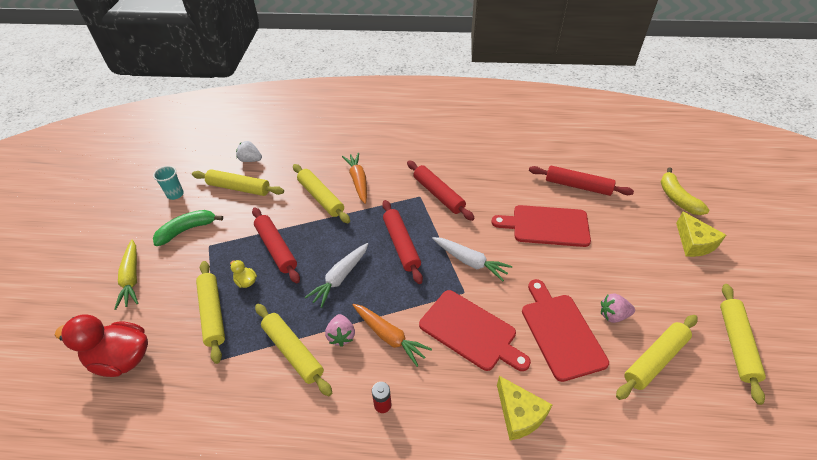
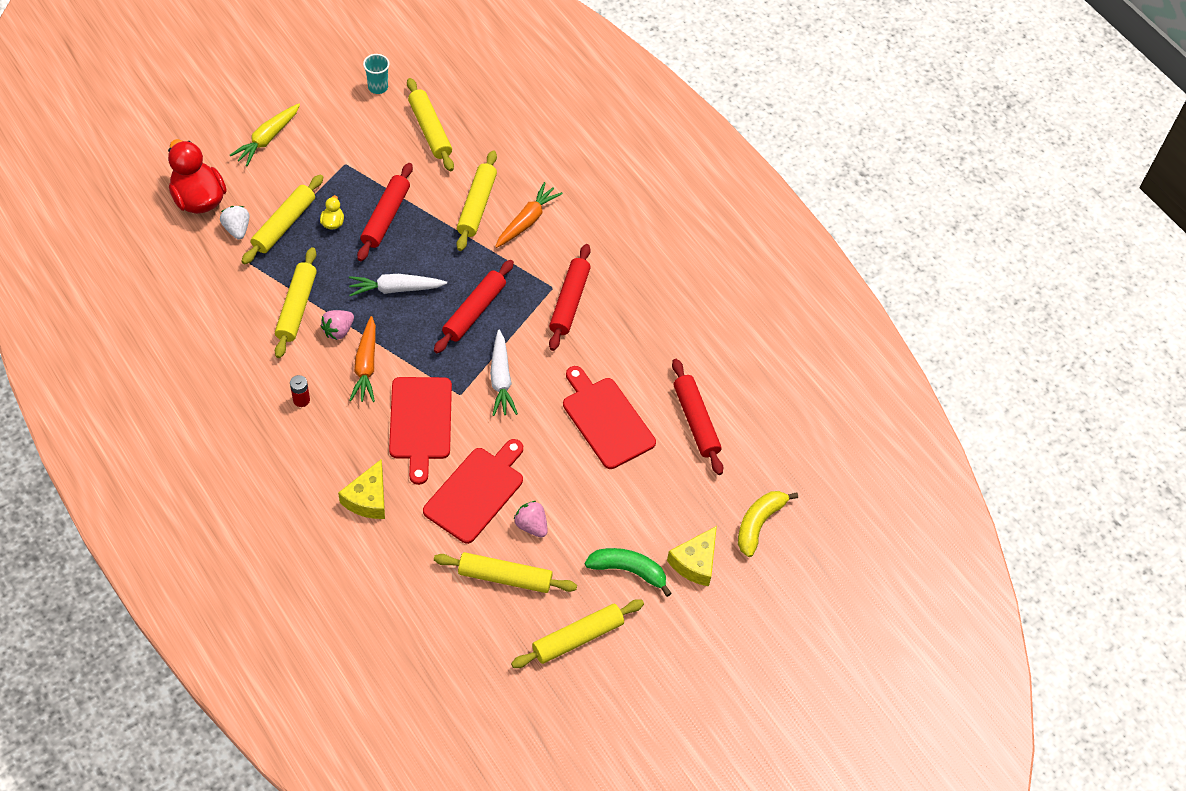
camera: 45 degrees right, 10 degrees up
(187, 230) = (347, 133): green banana -> green banana (628, 570)
(250, 160) = (474, 108): white strawberry -> white strawberry (237, 229)

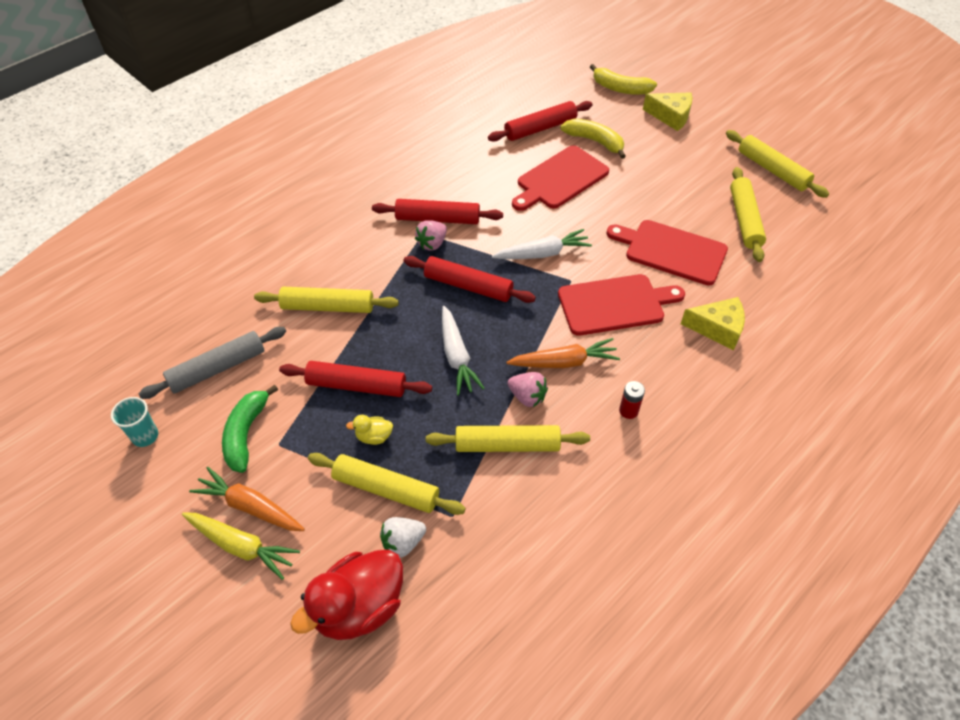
camera: 95 degrees left, 5 degrees down
(430, 130) = (218, 368): yellow rolling pin -> grey rolling pin
(527, 221) = (342, 263): orange carrot -> orange carrot (250, 507)
(531, 525) = (686, 211): pink strawberry -> pink strawberry (432, 244)
(628, 570) = (697, 150): green banana -> green banana (246, 433)
(662, 469) = (595, 141): none -> yellow banana

